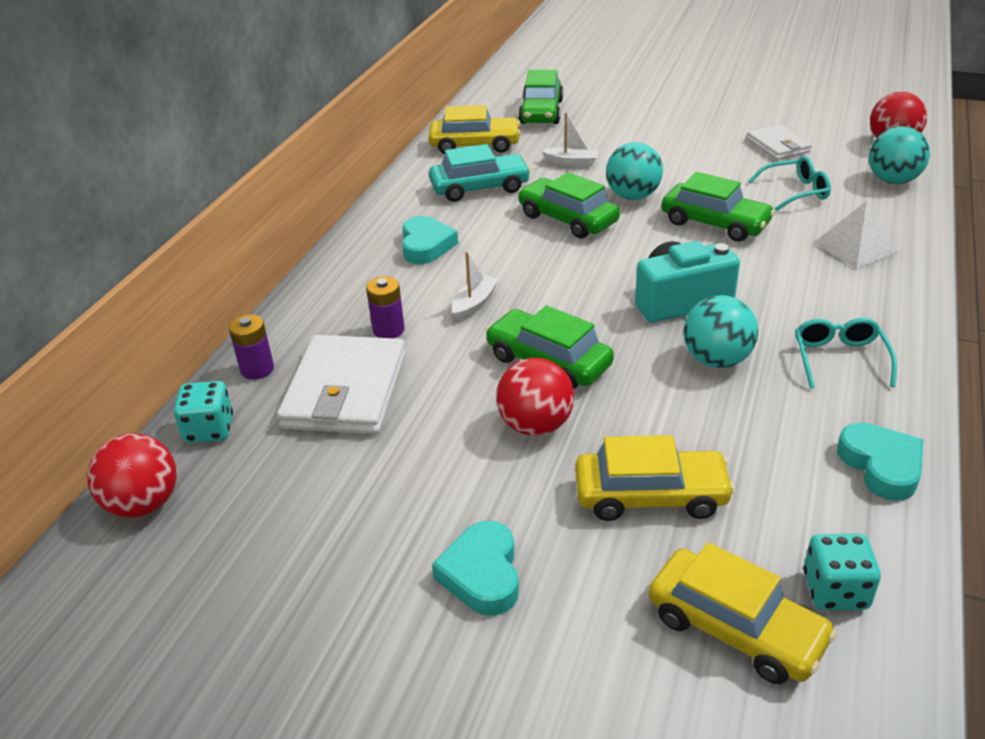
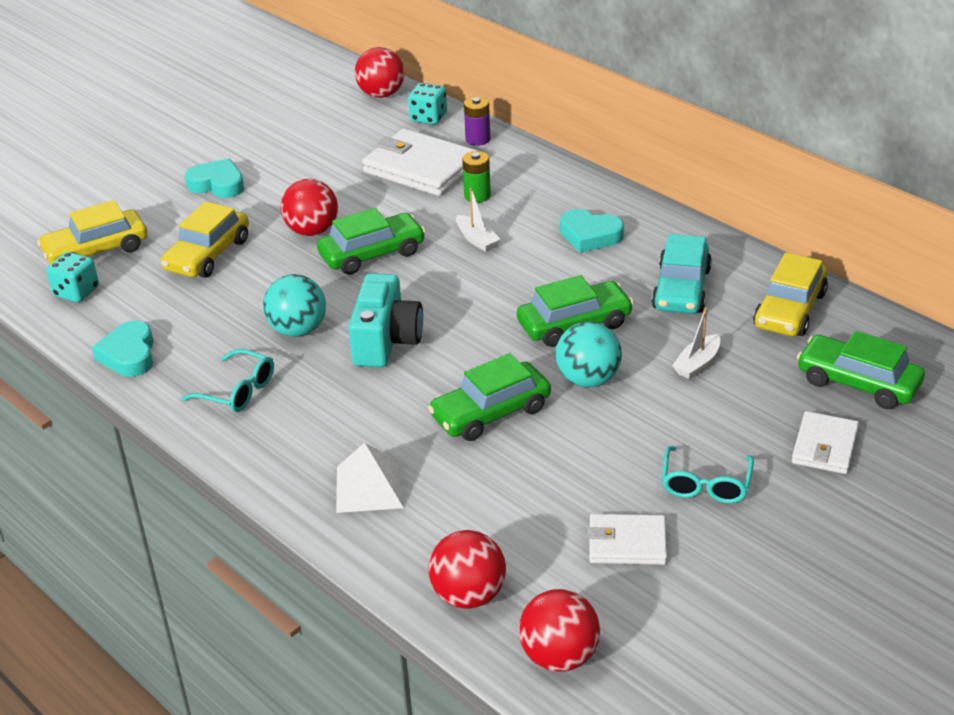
camera: 115 degrees right, 0 degrees up
(388, 330) = (477, 196): purple battery -> green battery
(617, 110) = (825, 446): none -> white wallet
(795, 192) = (506, 499): turquoise glasses -> turquoise glasses (706, 484)
(881, 466) = (129, 355): turquoise heart -> turquoise heart turned 75 degrees clockwise
(892, 180) = (468, 595): turquoise ball -> red ball

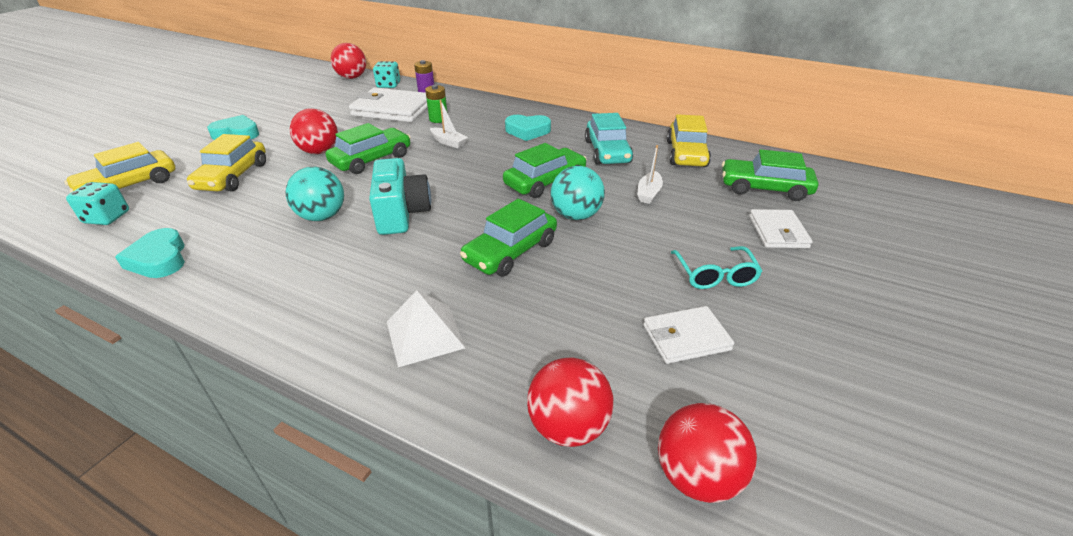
camera: 20 degrees left, 0 degrees up
(237, 390) = (272, 272): turquoise glasses -> none

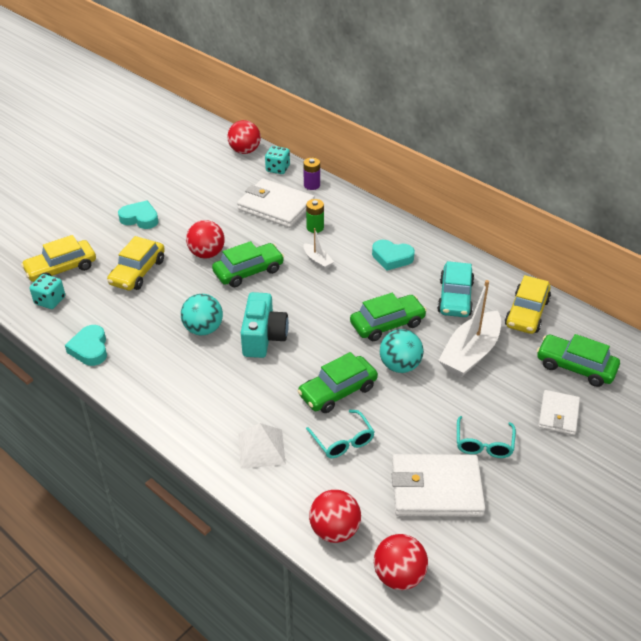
camera: 15 degrees right, 5 degrees up
(536, 303) = (342, 440): none -> turquoise glasses
(648, 193) = (470, 353): white boat -> white boat, size x2.08
(686, 338) = (436, 489): white wallet -> white wallet, size x1.73

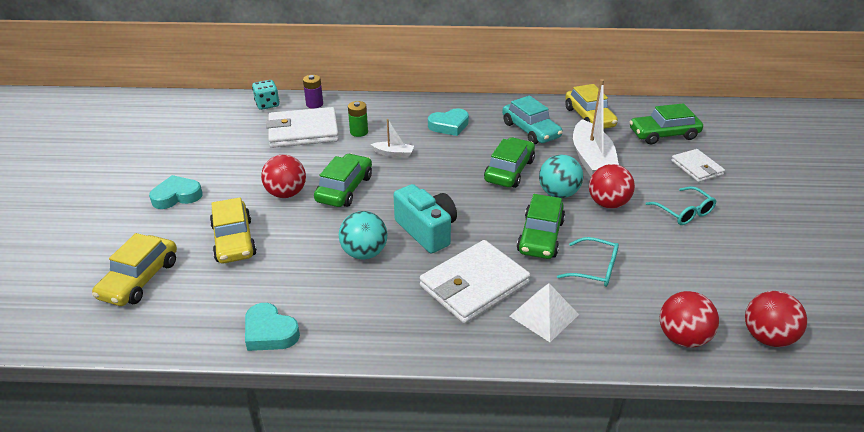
camera: 40 degrees left, 5 degrees down
(50, 301) = (164, 314): turquoise dice -> none
(245, 151) = (217, 103): red ball -> red ball (608, 203)
(436, 489) = (700, 260): white wallet -> white wallet (474, 285)

